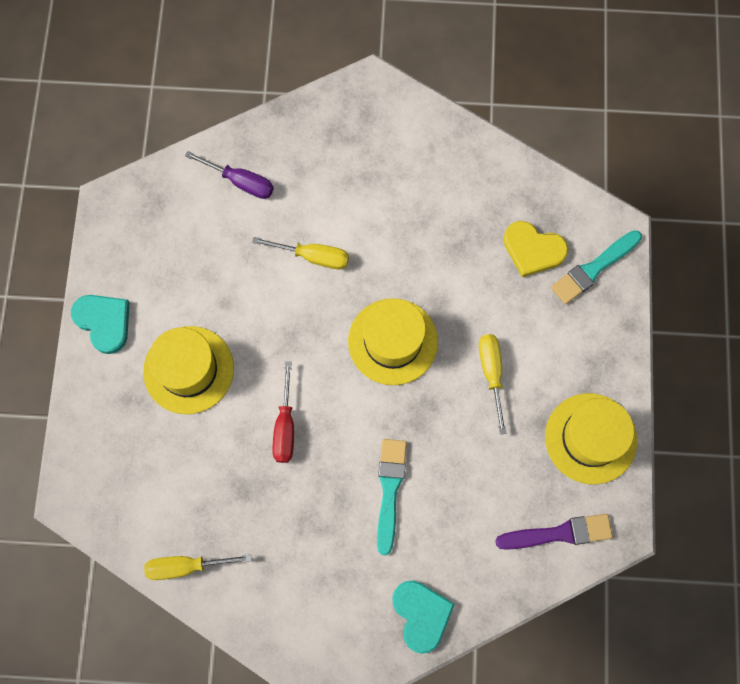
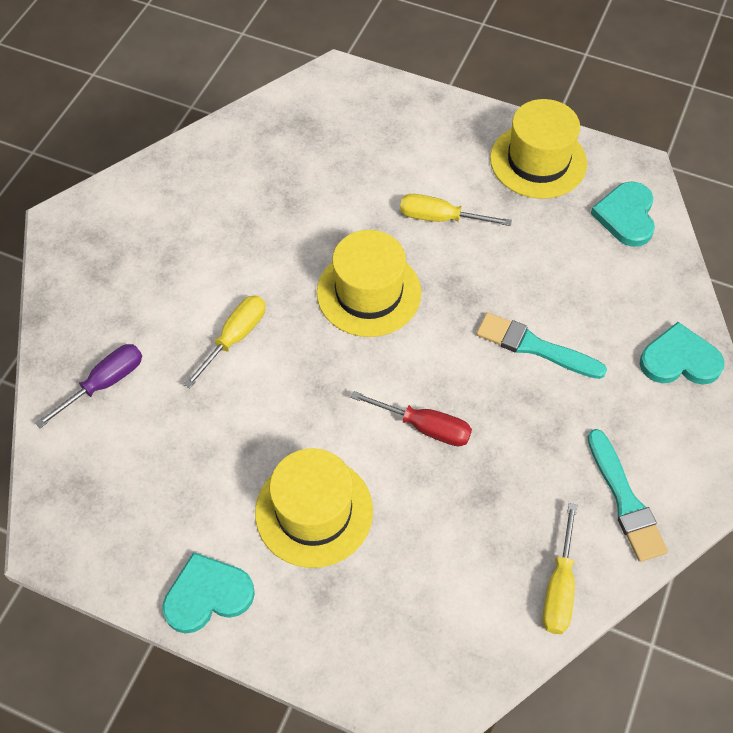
camera: 70 degrees left, 15 degrees down
(533, 250) = (324, 143): yellow heart -> none
(559, 533) = (626, 216): purple brush -> turquoise heart
(593, 268) = (366, 104): turquoise brush -> turquoise brush (625, 500)

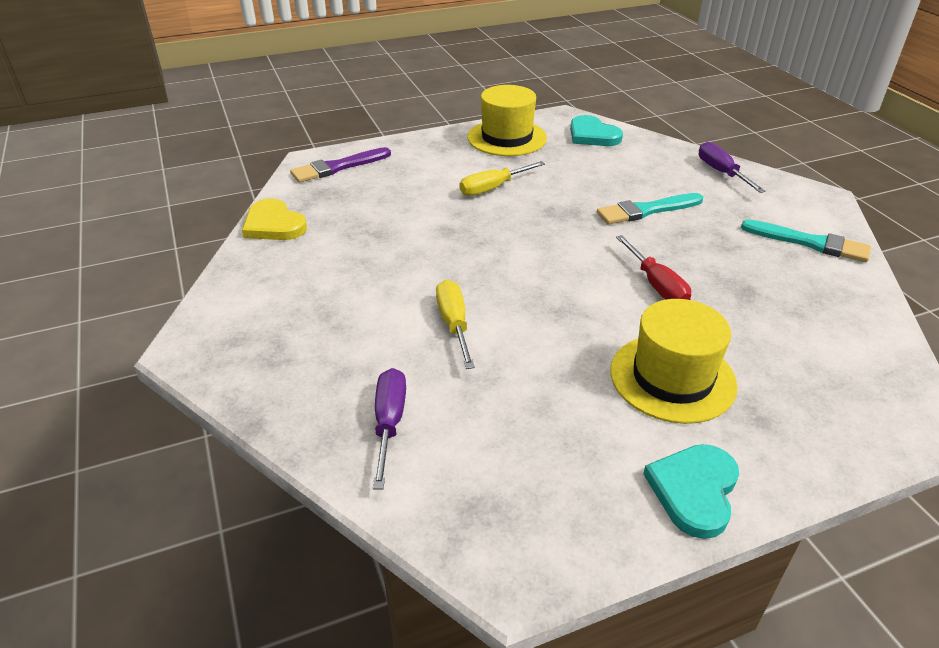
camera: 45 degrees left, 20 degrees down
(230, 135) = (273, 224): none -> yellow heart
(348, 98) = (338, 167): none -> purple brush
(369, 293) = (508, 245): yellow hat -> none
(424, 427) = (656, 285): red screwdriver -> red screwdriver turned 90 degrees clockwise
(559, 586) = (858, 303): yellow screwdriver -> none
(679, 360) = (721, 173): turquoise heart -> purple screwdriver

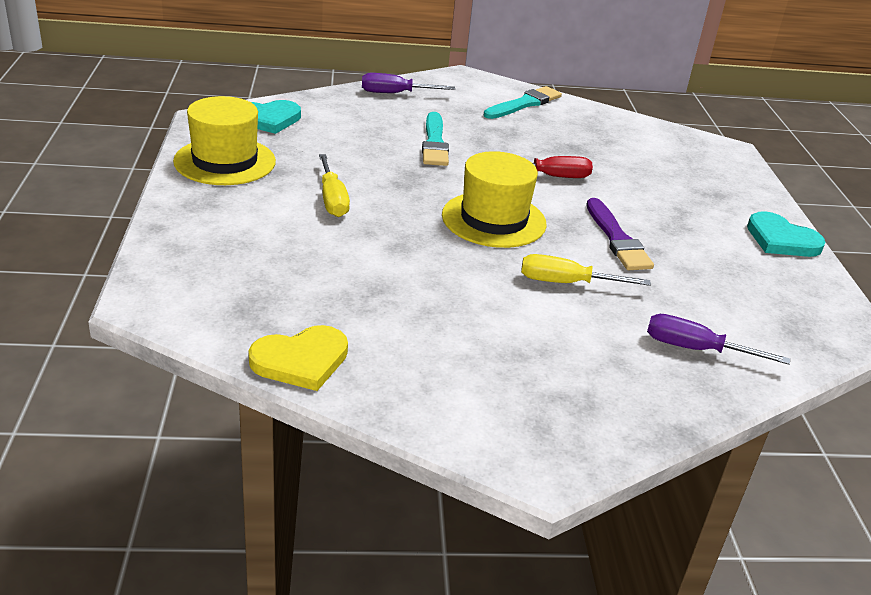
camera: 75 degrees left, 5 degrees down
(338, 167) = (186, 284): purple brush -> purple brush (617, 239)
(672, 378) = (668, 209): yellow hat -> yellow hat (493, 219)

